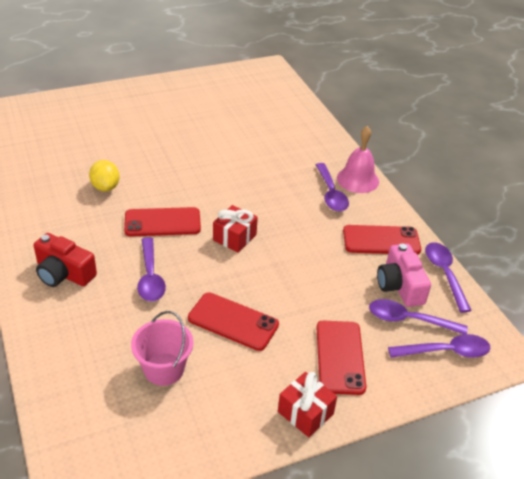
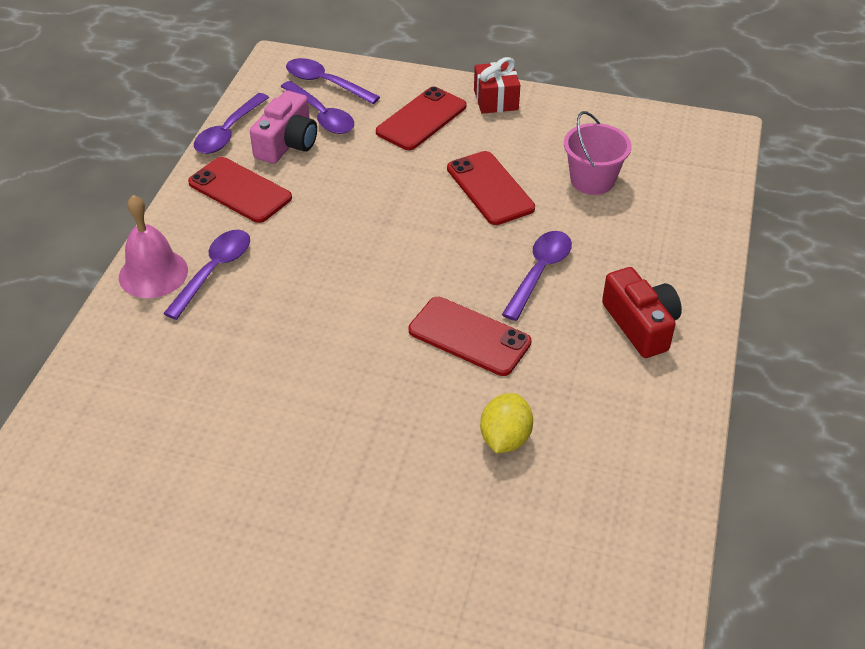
camera: 140 degrees left, 5 degrees up
(234, 237) = (399, 272): red gift -> none

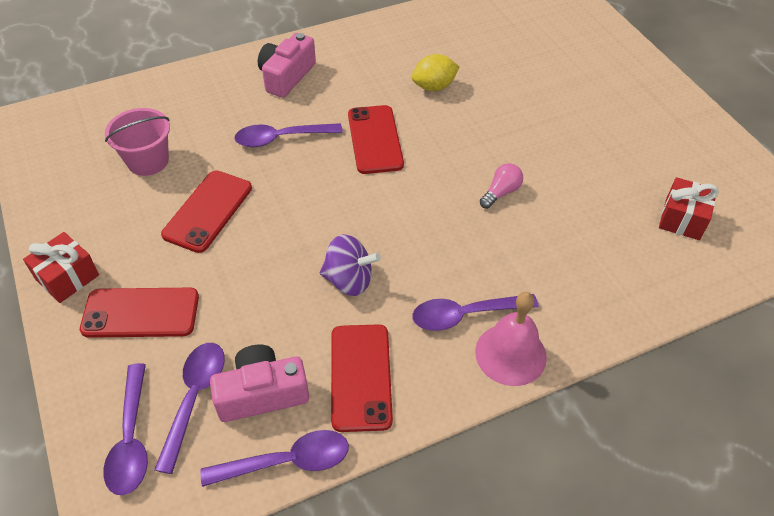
camera: 130 degrees left, 5 degrees up
(101, 500) = (682, 219): none -> red gift
(298, 383) = (501, 192): none -> pink light bulb
(325, 228) = (349, 280): none -> purple spinning top
(641, 325) = (286, 76): red camera -> pink camera

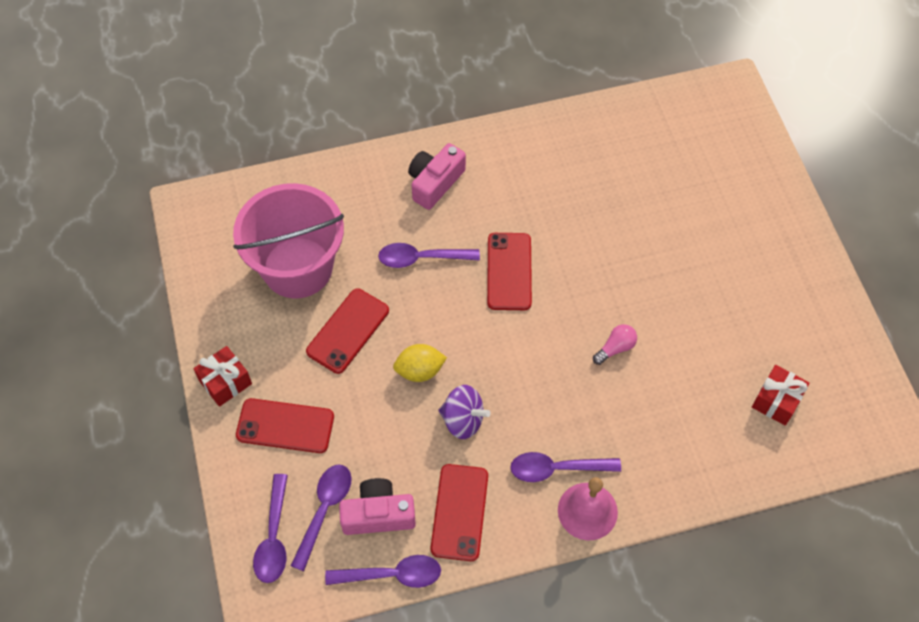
camera: 10 degrees right, 10 degrees up
(148, 161) = (297, 267): pink bucket -> pink bucket, size x1.86
(434, 87) = (577, 214): yellow lemon -> yellow lemon (420, 370)

